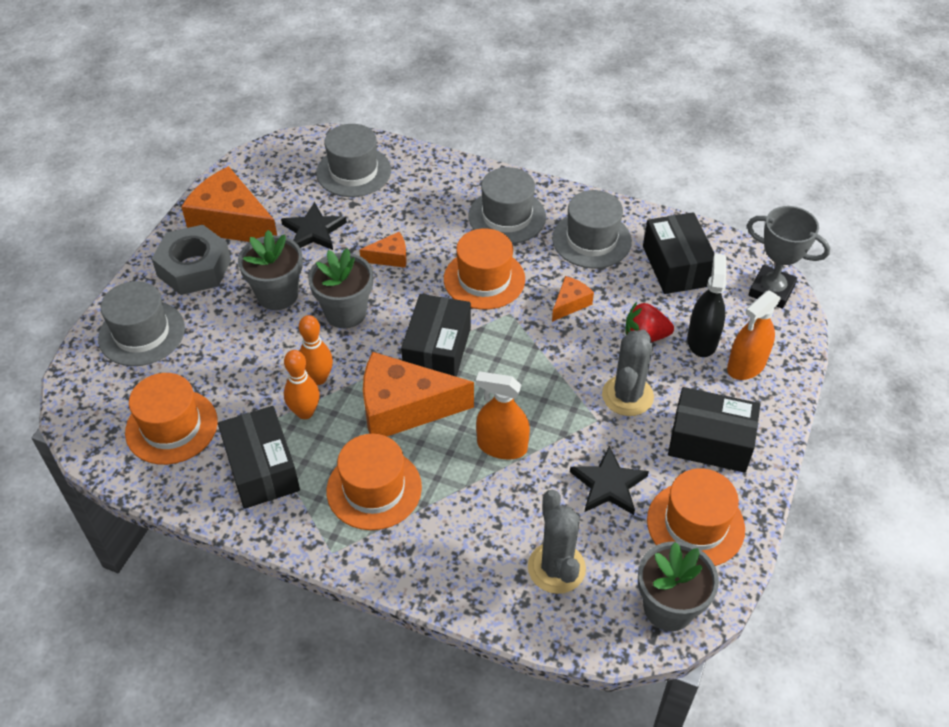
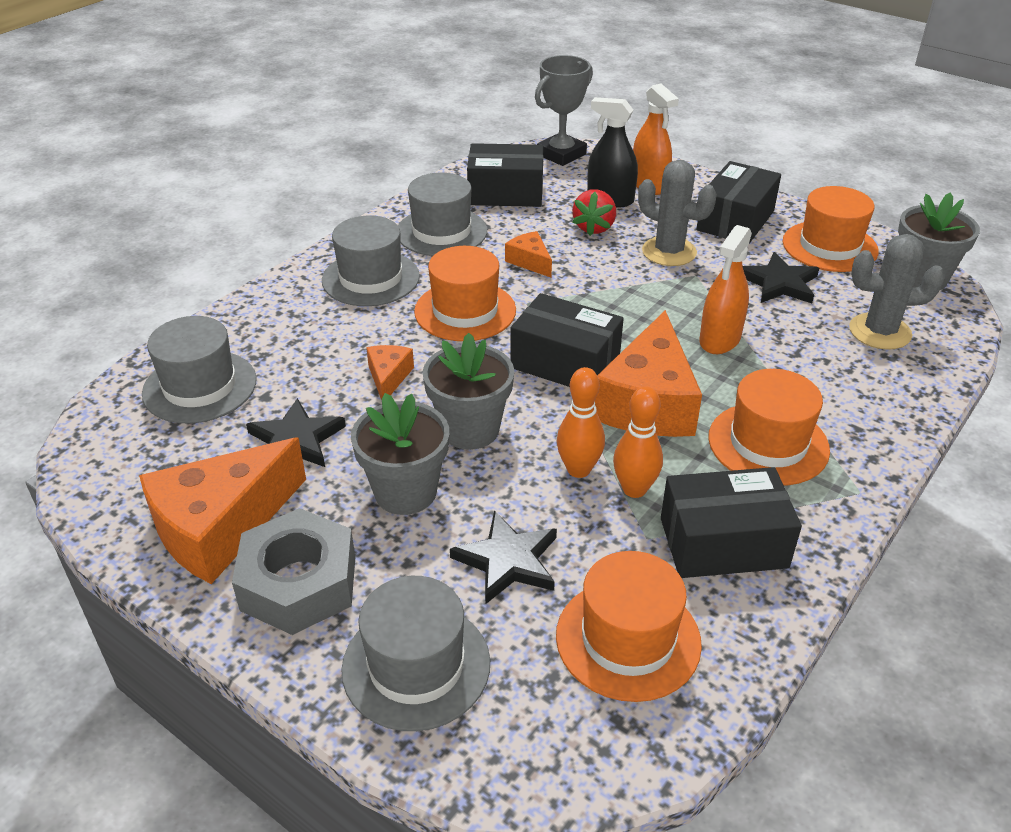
camera: 75 degrees left, 10 degrees down
(226, 357) = (508, 561): none -> black star

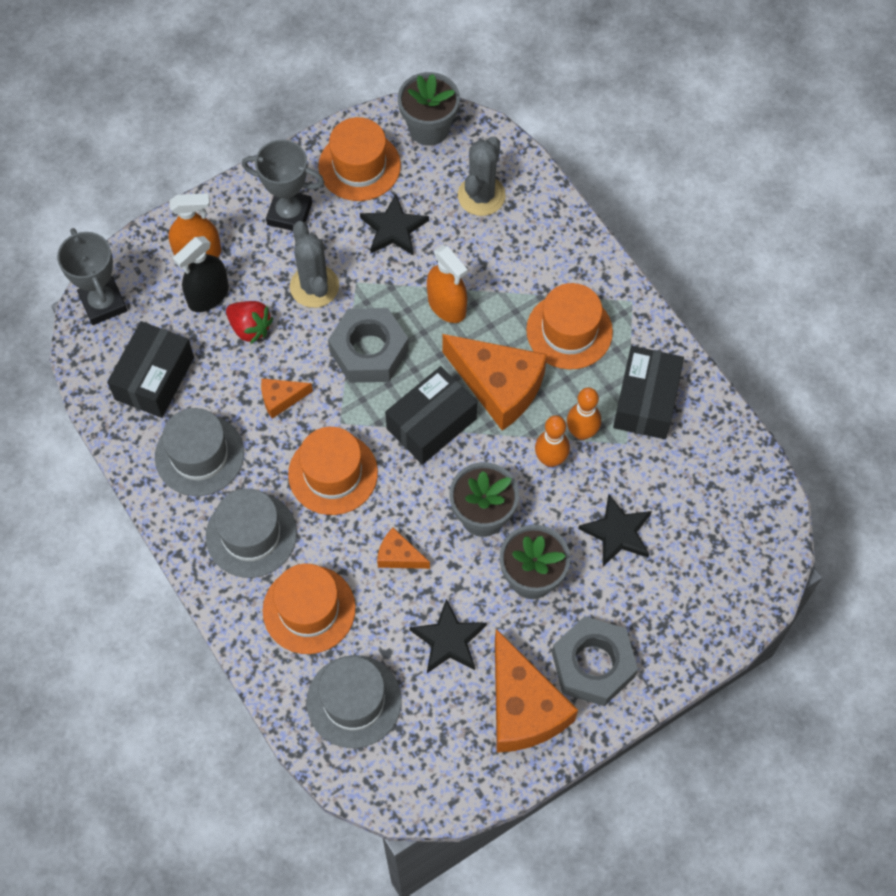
camera: 70 degrees left, 25 degrees up
(416, 665) = (681, 610): grey hat -> none
(622, 301) = (369, 351): none -> grey nut
(628, 639) = (700, 487): orange hat -> orange hat (309, 609)
(669, 252) = (314, 286): grey cactus -> grey cactus turned 75 degrees counterclockwise
(735, 220) = (289, 214): black box -> grey trophy

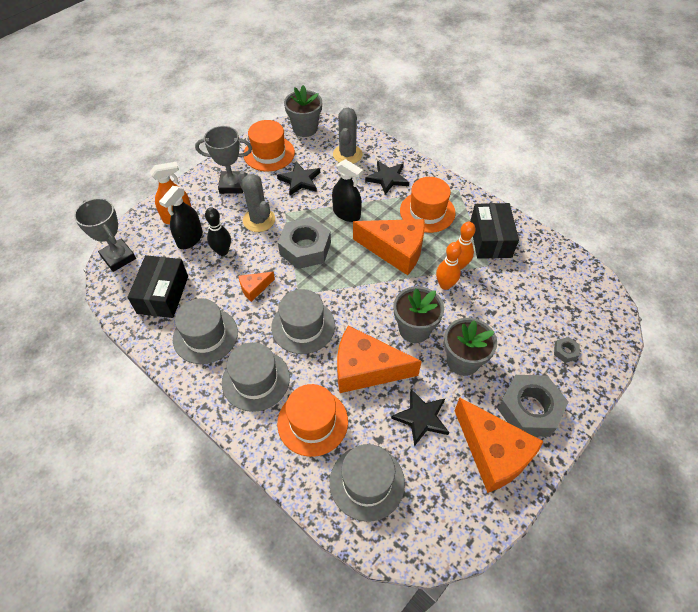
camera: 15 degrees left, 10 degrees down
(250, 328) = (222, 251): red strawberry -> black bowling pin
(333, 473) = (303, 326): orange hat -> grey hat
(399, 556) = (366, 369): orange cheese -> orange cheese, size x2.11
(431, 424) = (360, 281): black box -> none
(447, 305) = (346, 213): orange spray bottle -> black spray bottle
(617, 532) = (507, 319): black star -> black star (387, 178)
(677, 600) = (565, 351): none -> grey nut

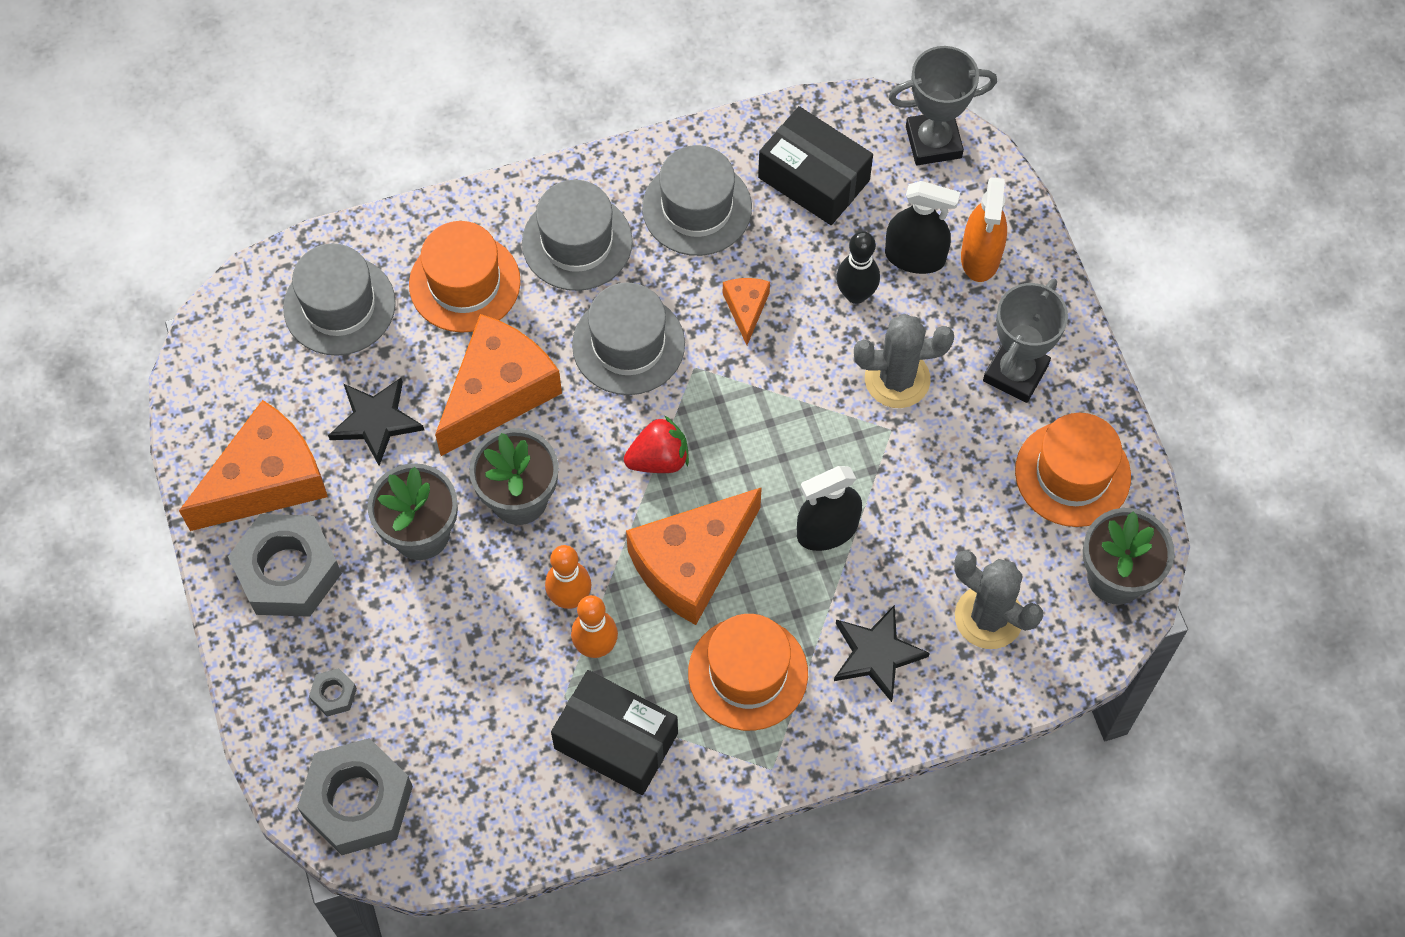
camera: 120 degrees right, 10 degrees up
(190, 239) = (915, 257): black spray bottle -> black spray bottle turned 135 degrees clockwise
(300, 180) = (962, 493): black star -> none
(305, 248) = (785, 422): grey nut -> grey nut (358, 801)
(355, 285) = (659, 459): none -> red strawberry
(493, 453) = (266, 480): orange cheese -> orange cheese turned 150 degrees clockwise

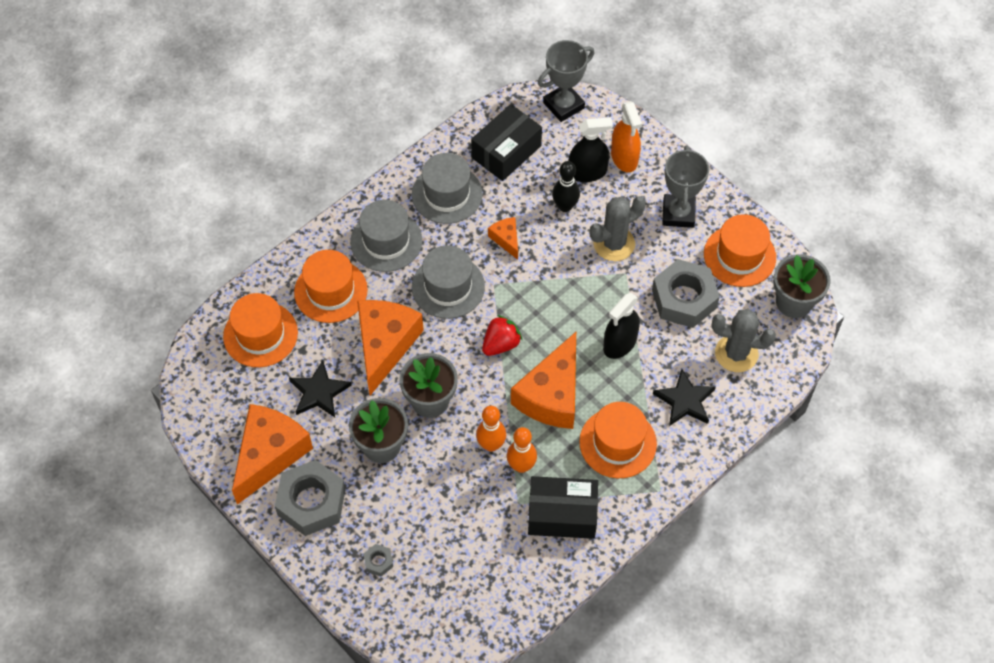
camera: 25 degrees left, 5 degrees down
(339, 305) = (260, 334): grey hat -> orange hat
(358, 801) = (427, 617): grey nut -> grey nut (684, 299)
(814, 179) = (506, 152): black box -> black box turned 60 degrees counterclockwise

